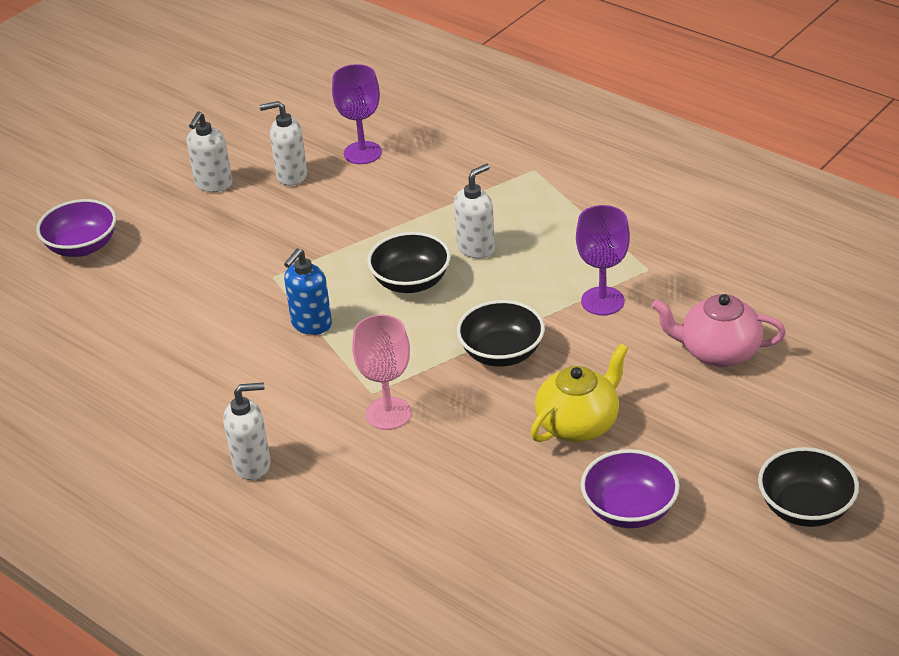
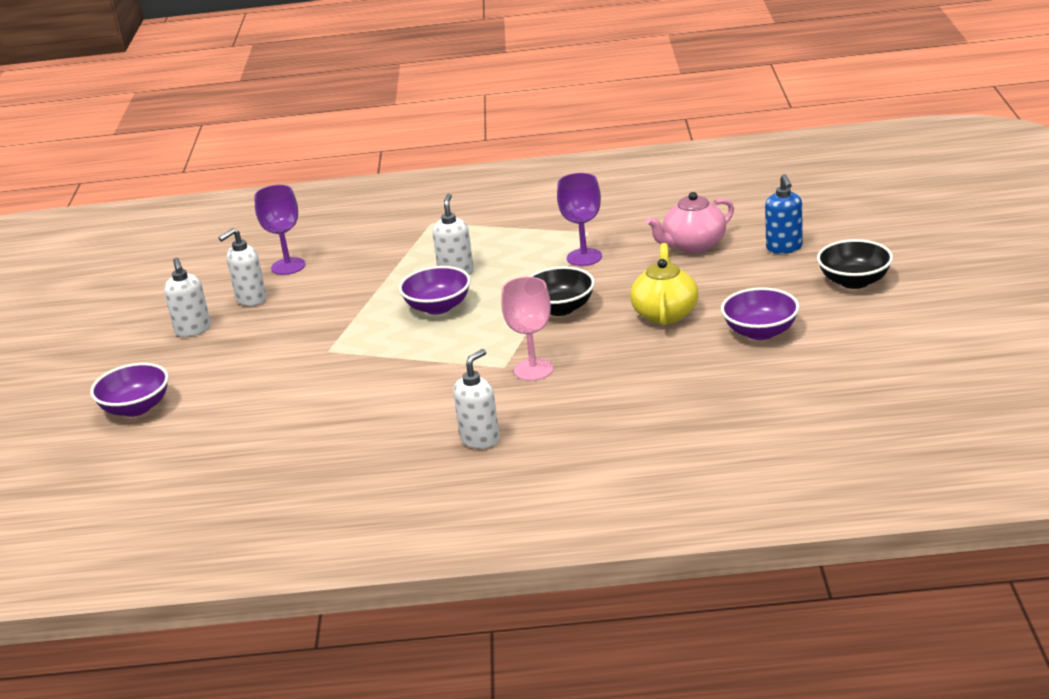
camera: 40 degrees left, 10 degrees down
(311, 324) = (401, 358): blue soap dispenser -> blue soap dispenser (784, 248)
(411, 282) = (438, 307): black bowl -> purple bowl

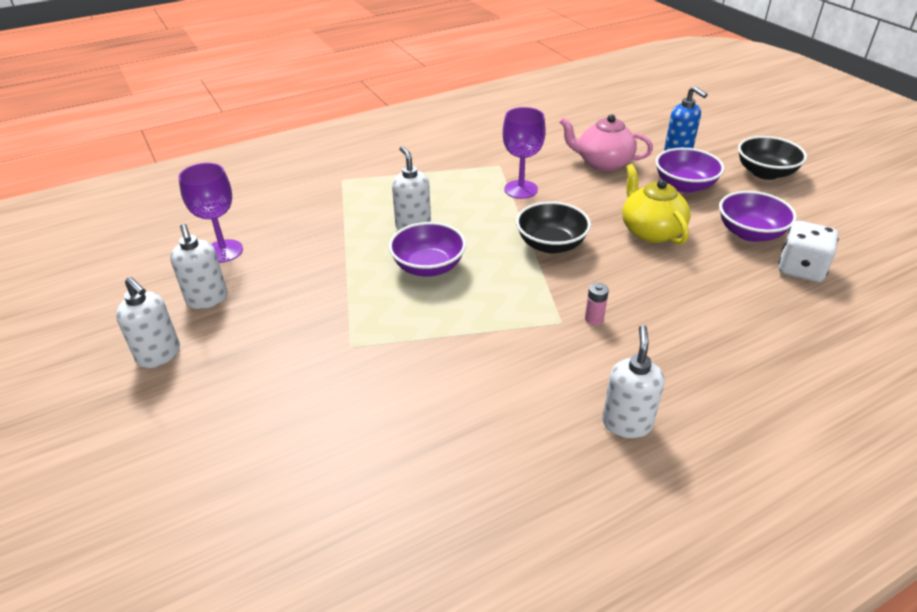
camera: 30 degrees left, 10 degrees up
(136, 408) = (150, 495): purple bowl -> purple bowl (684, 186)
(251, 299) = (207, 299): white soap dispenser -> white soap dispenser turned 45 degrees counterclockwise
(533, 370) = (594, 319): pink goblet -> pink battery
(693, 245) = (603, 163): pink teapot -> pink teapot turned 75 degrees clockwise
(768, 369) = (801, 269): none -> white dice

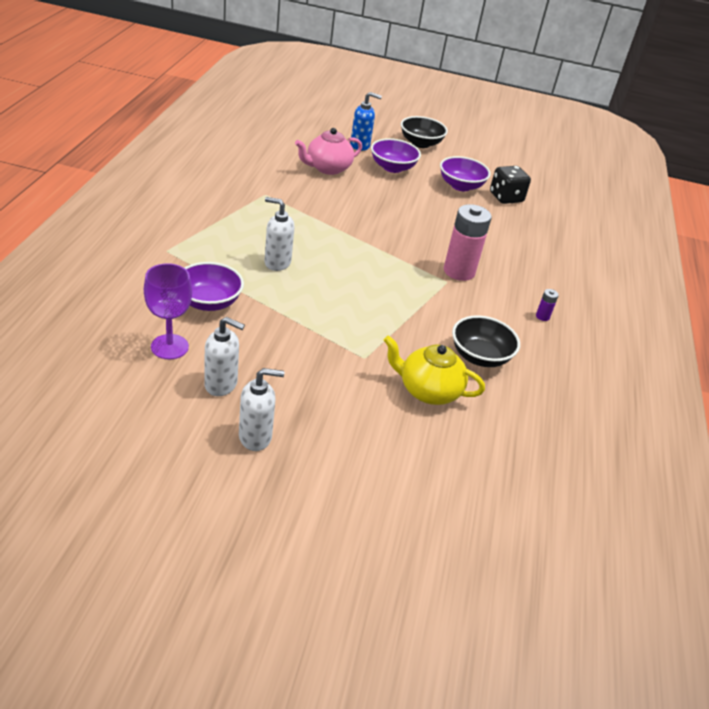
camera: 55 degrees left, 0 degrees up
(428, 267) = (330, 285): purple bowl -> purple bowl (209, 302)
(521, 189) = (306, 207): purple goblet -> none
(551, 244) = (377, 237): black bowl -> black bowl (480, 356)
(594, 319) = (459, 271): pink battery -> pink battery, size x2.39
(626, 423) = (542, 316): white soap dispenser -> purple battery
(651, 231) = (415, 205): yellow teapot -> yellow teapot (428, 391)
(801, 269) = (506, 197): white dice -> black dice

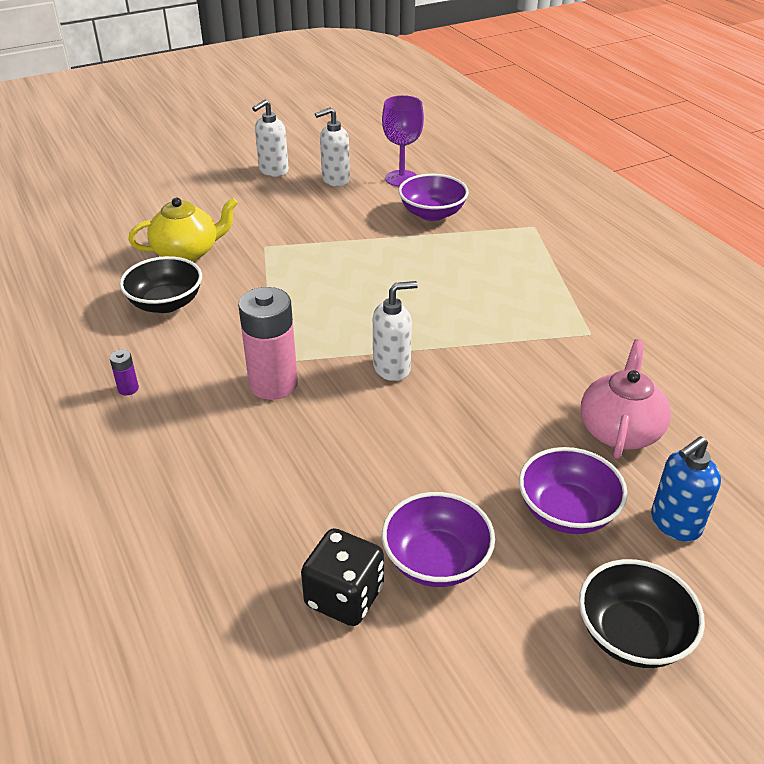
camera: 145 degrees right, 0 degrees up
(277, 263) = (445, 272): white soap dispenser -> white soap dispenser (392, 368)

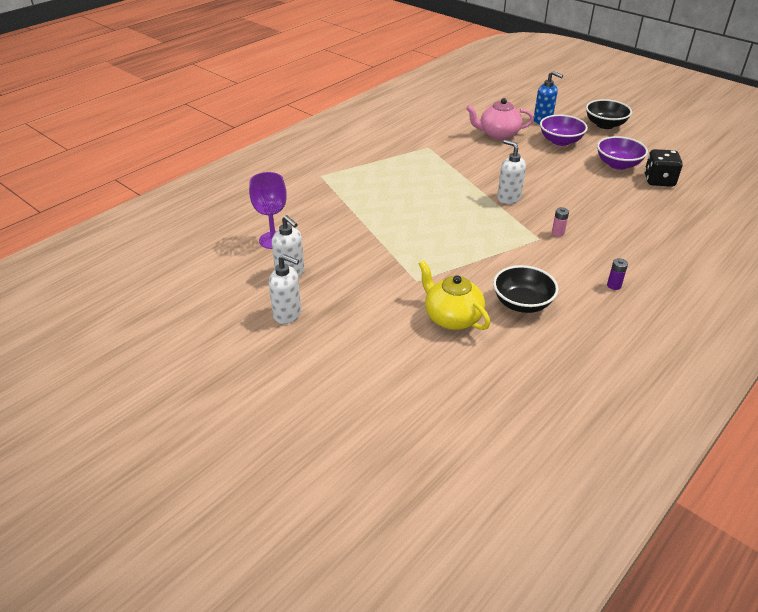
camera: 110 degrees left, 0 degrees up
(273, 384) = (558, 233): pink battery -> pink battery, size x0.42
(432, 213) = (324, 216): purple bowl -> none

